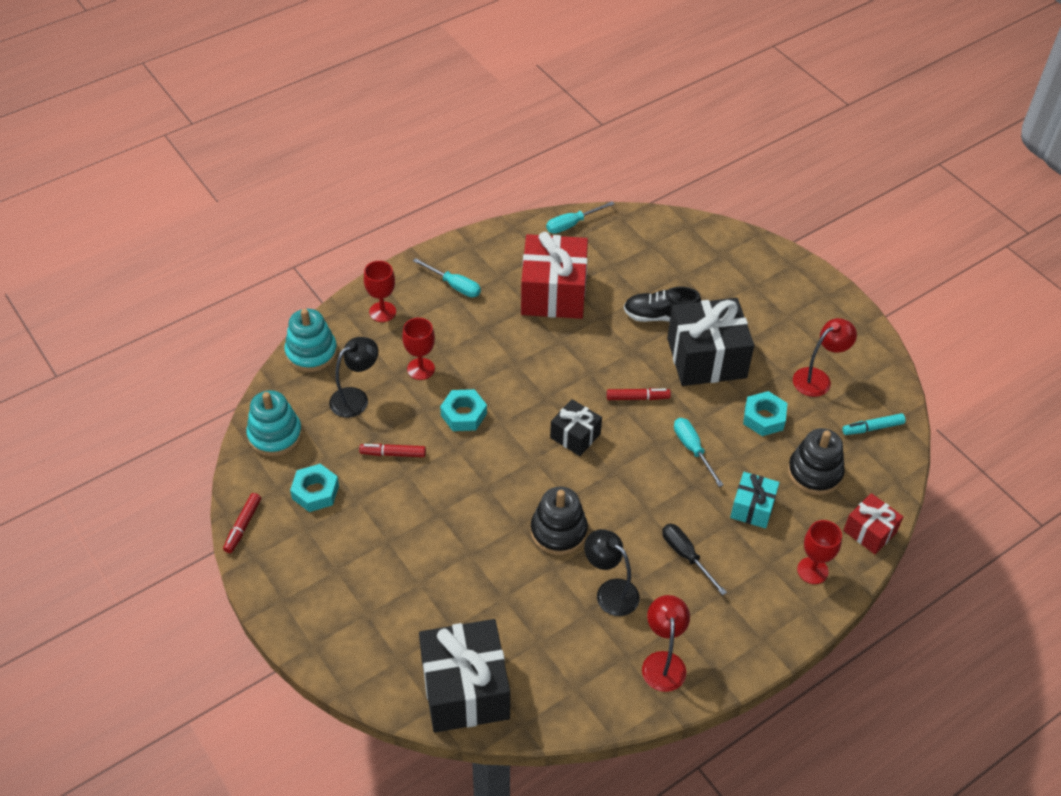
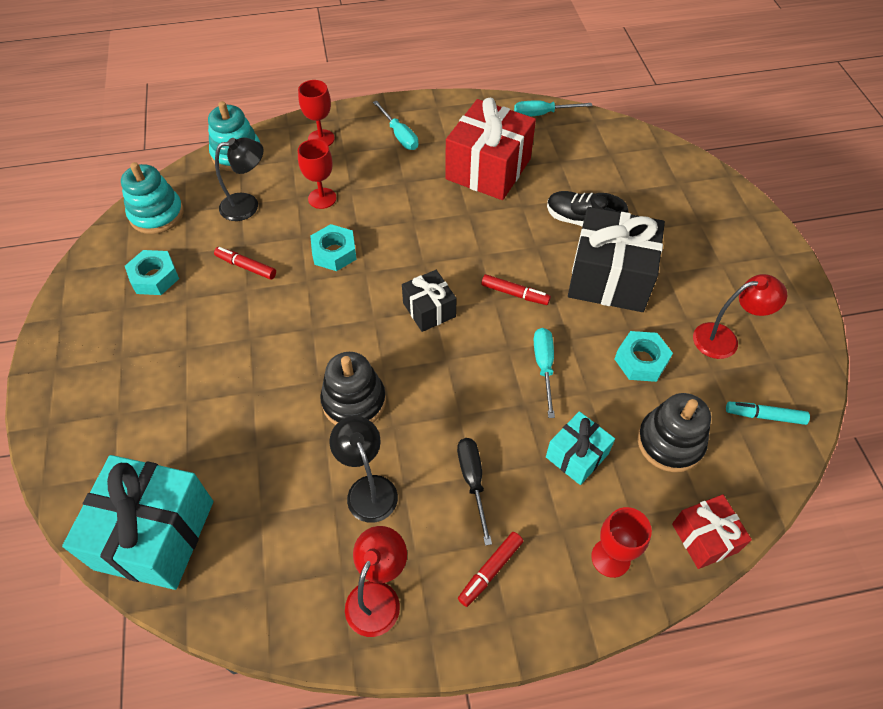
camera: 25 degrees right, 5 degrees up
(243, 526) = (72, 285): red marker -> red marker (490, 571)
(465, 689) = (155, 534): black gift -> turquoise gift

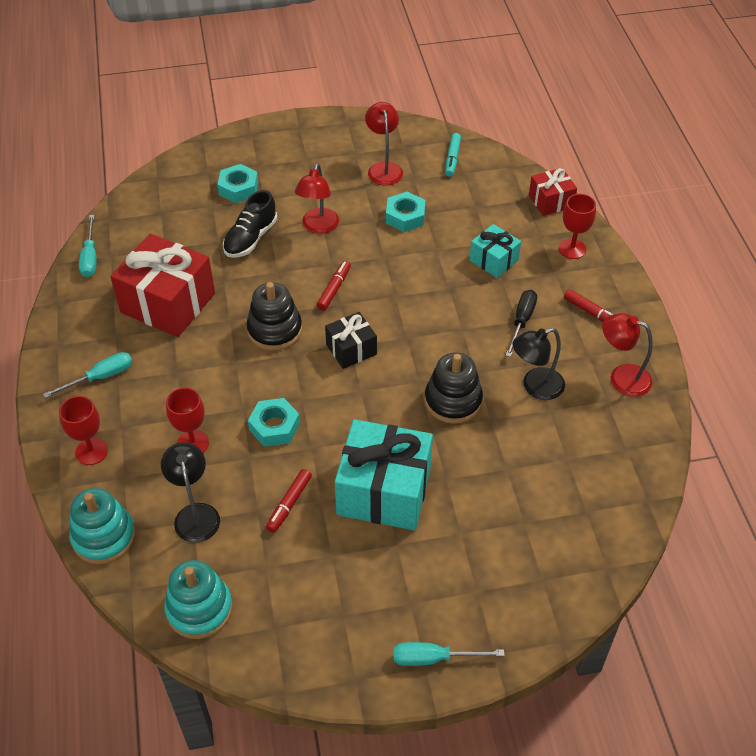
camera: 90 degrees left, 5 degrees down
(154, 277) = (300, 592): turquoise nut -> turquoise nut (238, 188)
(155, 534) = (595, 534): turquoise gift -> turquoise gift (384, 491)
(473, 481) = (522, 321): black screwdriver -> black screwdriver turned 120 degrees clockwise
(544, 367) = (412, 274): turquoise screwdriver -> turquoise screwdriver (433, 658)
(609, 278) = (318, 227): black gift -> red lamp
(670, 442) = (478, 209): black stacking toy -> black stacking toy (275, 330)

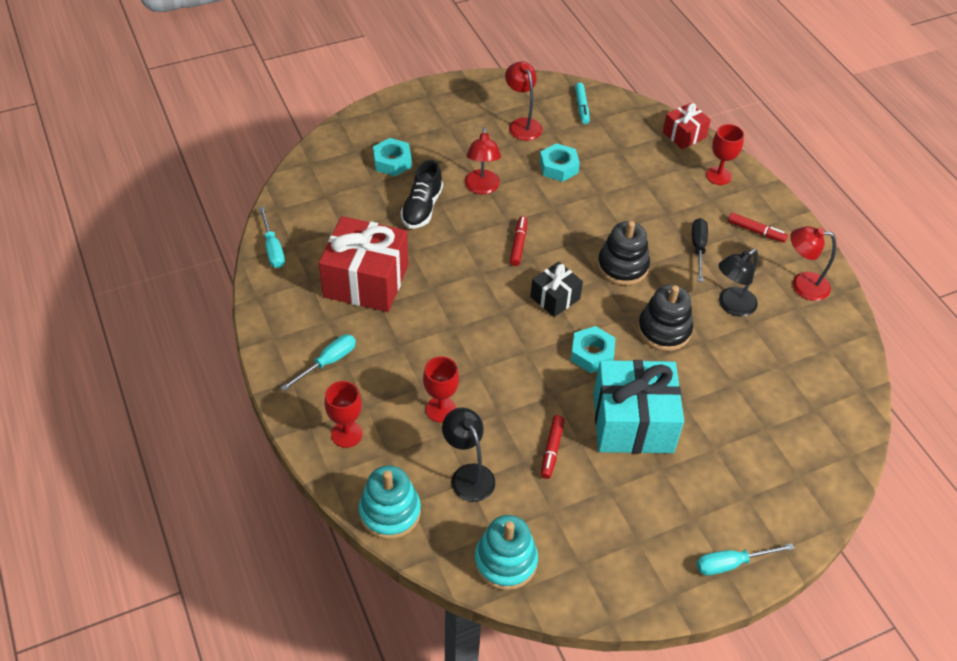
camera: 15 degrees left, 0 degrees up
(274, 426) = (511, 381): turquoise nut -> turquoise nut (592, 354)
(275, 330) = (477, 291): black stacking toy -> black stacking toy (622, 266)
(493, 260) = (653, 196): turquoise gift -> none

